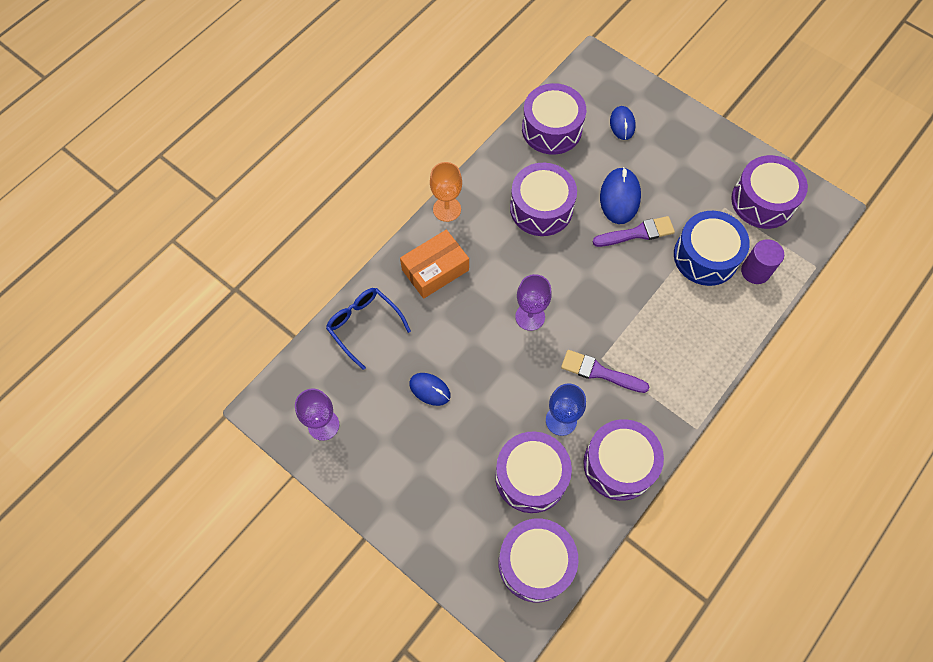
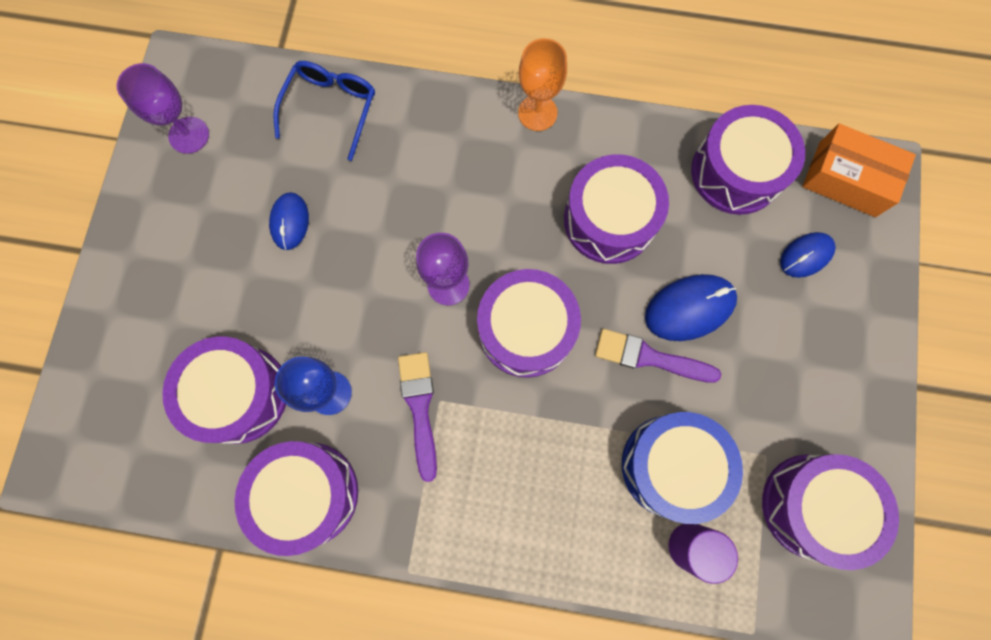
camera: 60 degrees right, 10 degrees up
(435, 270) = (447, 144): orange box -> orange box (847, 179)
(535, 563) = (135, 454): purple drum -> purple drum (526, 330)
(637, 233) = (649, 357): purple brush -> purple brush turned 150 degrees clockwise

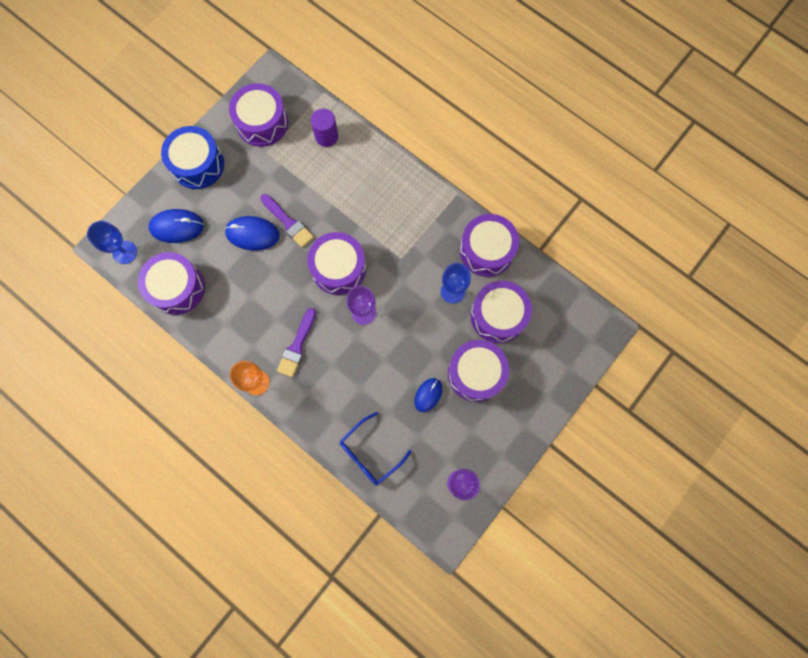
camera: 150 degrees left, 0 degrees up
(420, 408) = (412, 260): purple brush -> purple brush (297, 346)
(609, 220) = (260, 300): purple drum -> purple drum (476, 373)
(671, 466) = (312, 171): blue drum -> blue drum (198, 164)
(806, 255) = (177, 227): blue mouse -> blue mouse, size x1.55
(847, 179) = (125, 252): orange box -> blue goblet

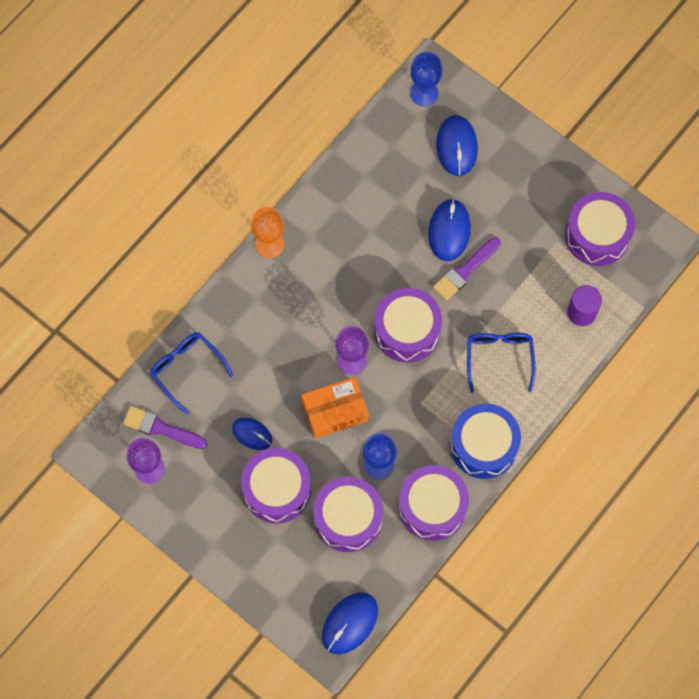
camera: 90 degrees right, 5 degrees down
(177, 288) = (381, 152): purple drum -> none
(198, 164) = (538, 164): blue drum -> blue drum (483, 445)
(297, 346) = (312, 286): purple brush -> purple brush (161, 428)
(364, 198) = (499, 358): none -> blue glasses
(408, 326) = (335, 411): none -> orange box
(583, 314) = (349, 623): none -> blue mouse

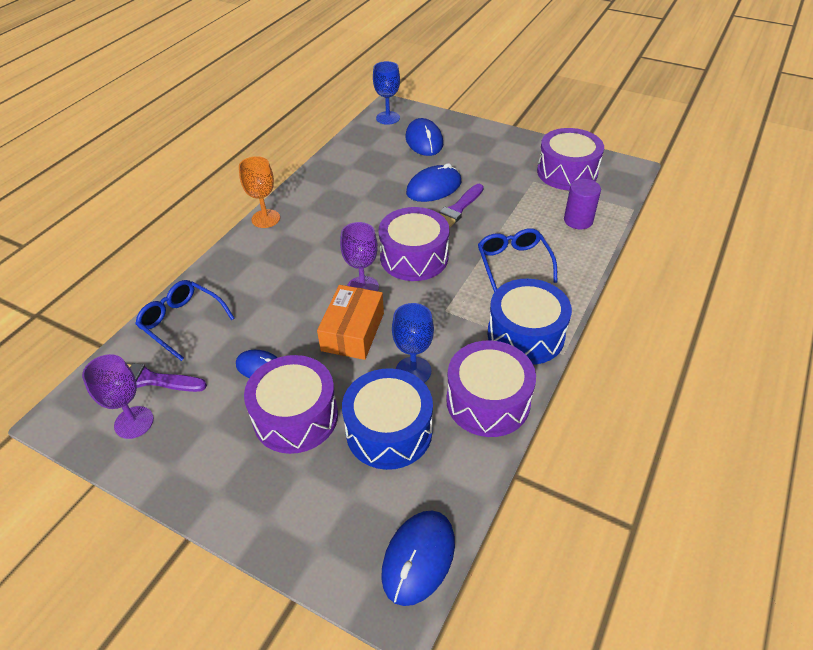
camera: 10 degrees left, 25 degrees down
(335, 411) = (353, 331): orange box -> orange box turned 45 degrees counterclockwise
(348, 518) = (389, 431): purple drum -> blue drum
(449, 231) = (434, 187): blue mouse -> blue mouse turned 60 degrees clockwise

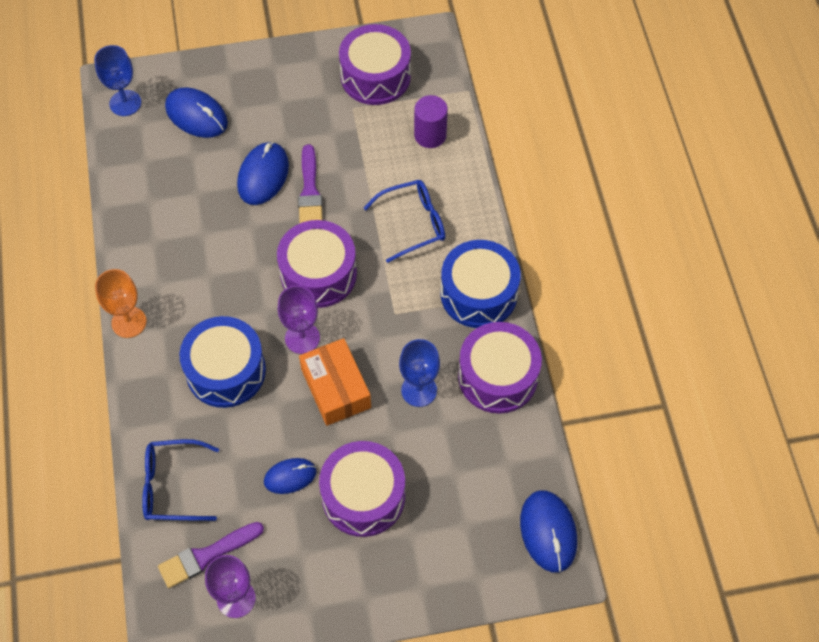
camera: 40 degrees left, 15 degrees up
(389, 431) = (446, 455): blue drum -> blue drum (226, 371)
(514, 264) = (412, 224): blue glasses -> blue glasses turned 120 degrees clockwise

